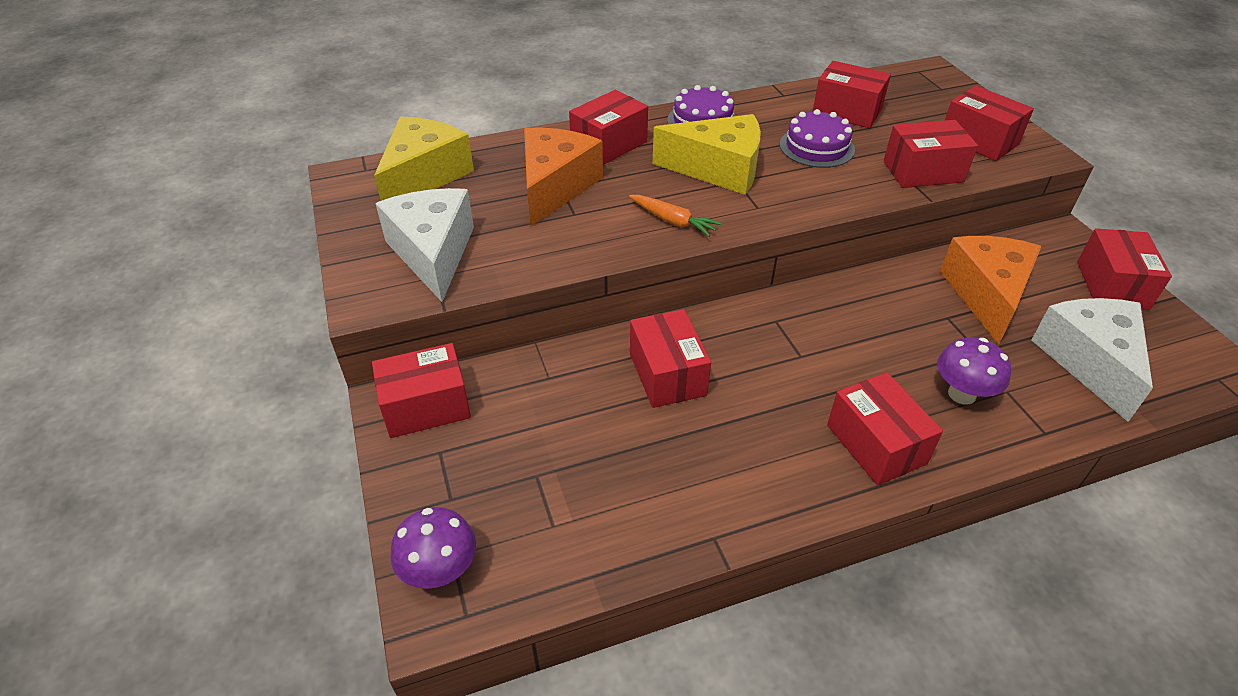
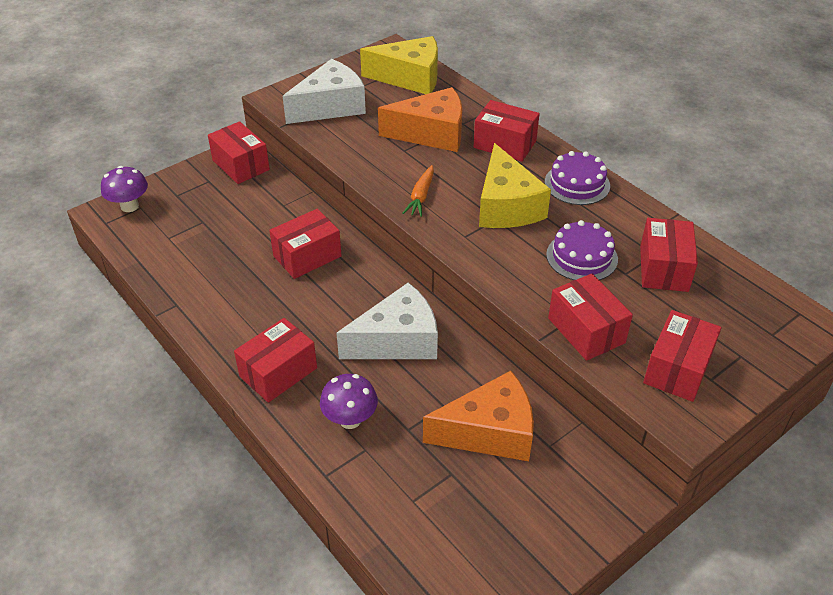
camera: 70 degrees right, 0 degrees up
(1089, 361) = (428, 510): white cheese -> white cheese (398, 340)
(1112, 285) = (559, 535): red box -> none

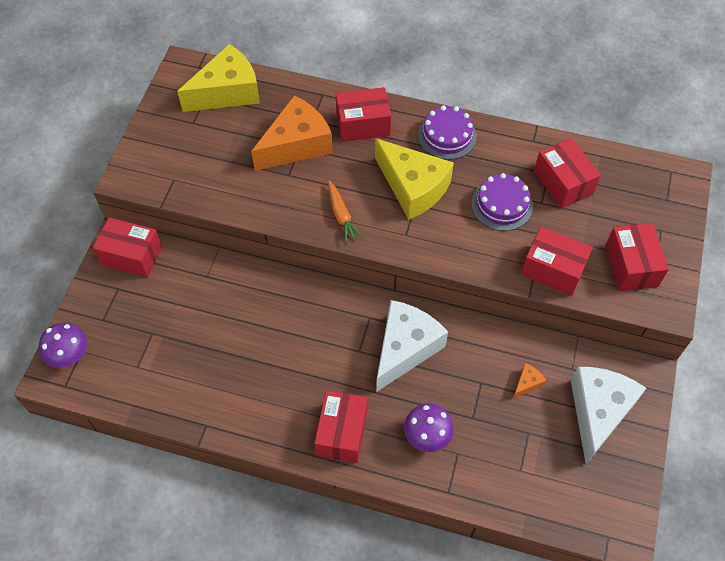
camera: 35 degrees left, 15 degrees up
(307, 256) = (271, 314): red box -> none
(330, 106) = (185, 161): white cheese -> white cheese (598, 412)
(490, 432) = (527, 383): orange cheese -> orange cheese, size x0.40

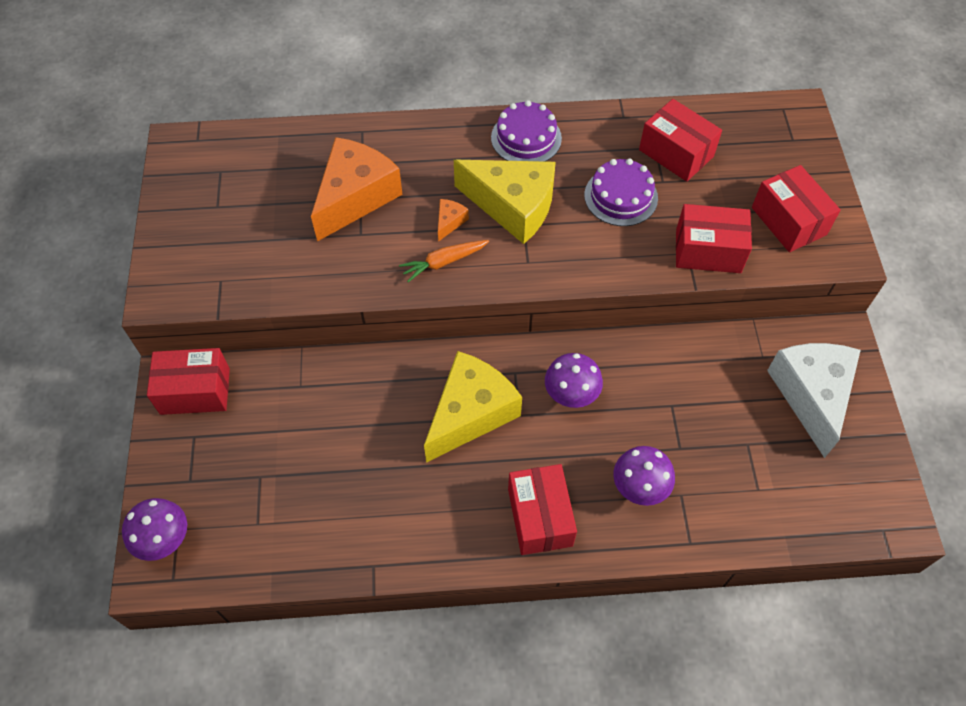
camera: 20 degrees left, 0 degrees up
(227, 92) = (245, 159): yellow cheese -> yellow cheese (471, 413)
(341, 215) = (443, 262): orange carrot -> orange carrot turned 105 degrees clockwise
(363, 124) = (424, 152): red box -> none
(405, 348) = (571, 395): white cheese -> purple mushroom
(527, 383) = (722, 389): orange cheese -> orange cheese (449, 222)

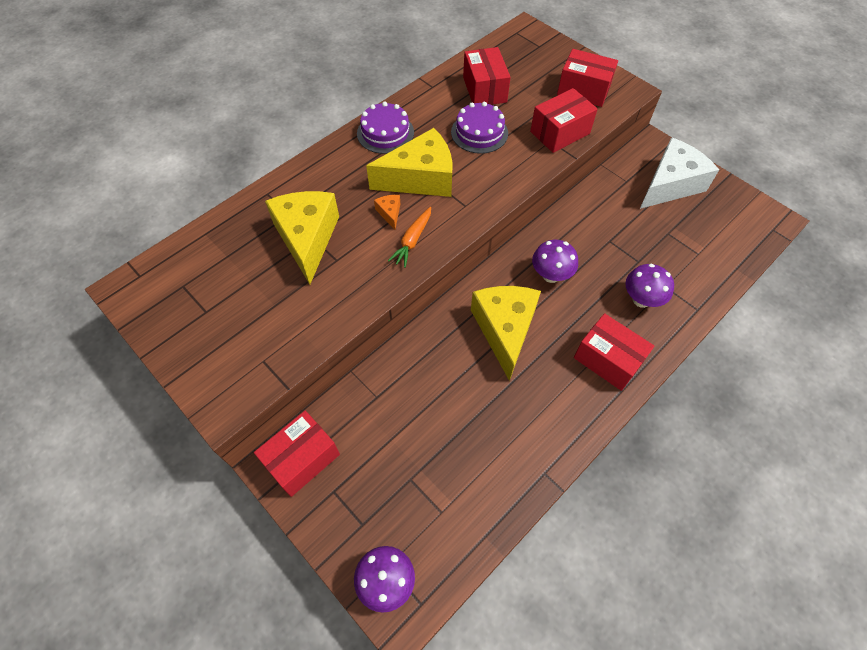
camera: 40 degrees left, 0 degrees up
(355, 197) = (307, 238): orange cheese -> yellow cheese
(676, 153) = (484, 89): red box -> red box turned 75 degrees clockwise
(811, 395) = (670, 184): white cheese -> white cheese turned 90 degrees clockwise

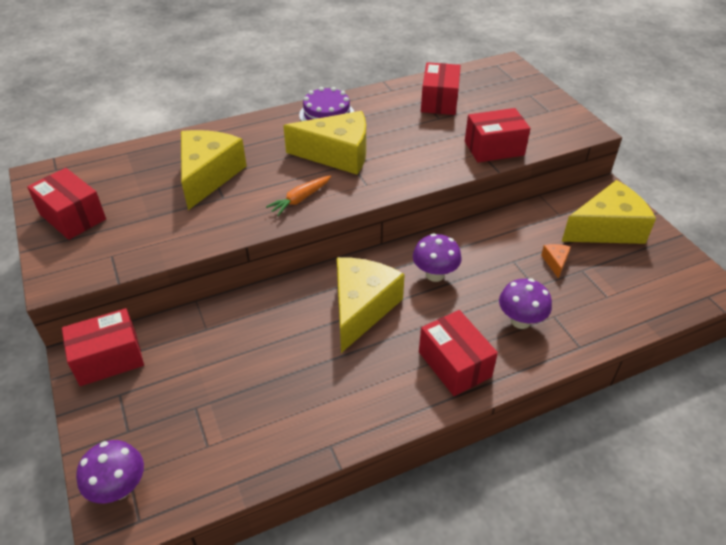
camera: 20 degrees right, 15 degrees down
(390, 213) = (292, 174): orange cheese -> orange cheese (555, 262)
(479, 132) = (414, 132): purple cake -> none
(583, 90) = (538, 120): red box -> red box (73, 217)
(670, 184) = (607, 229): white cheese -> yellow cheese

